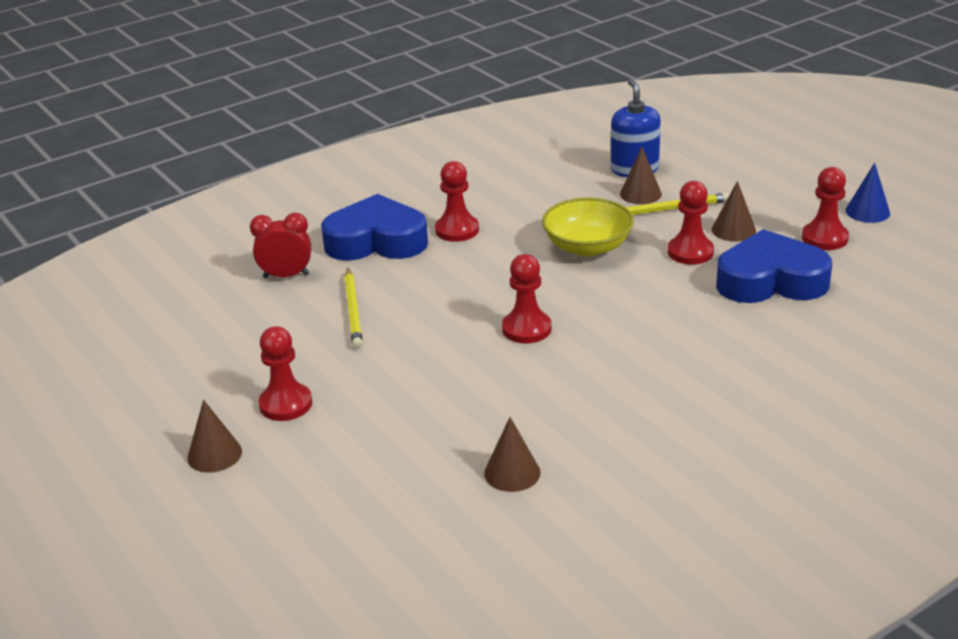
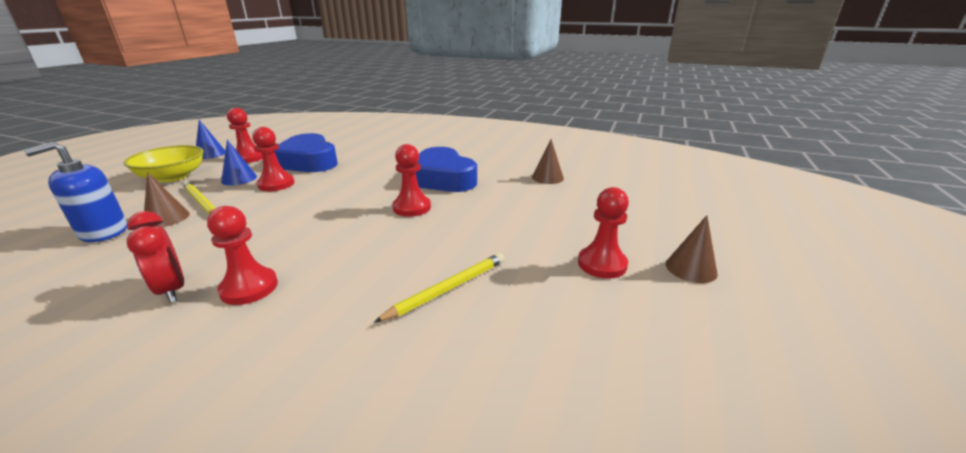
camera: 125 degrees left, 5 degrees down
(286, 276) = (412, 379): red clock -> red clock (172, 290)
(376, 241) = (288, 338): blue heart -> blue heart (442, 178)
(587, 247) = (276, 216): yellow bowl -> yellow bowl (173, 177)
(733, 230) = (239, 179): brown cone -> blue cone

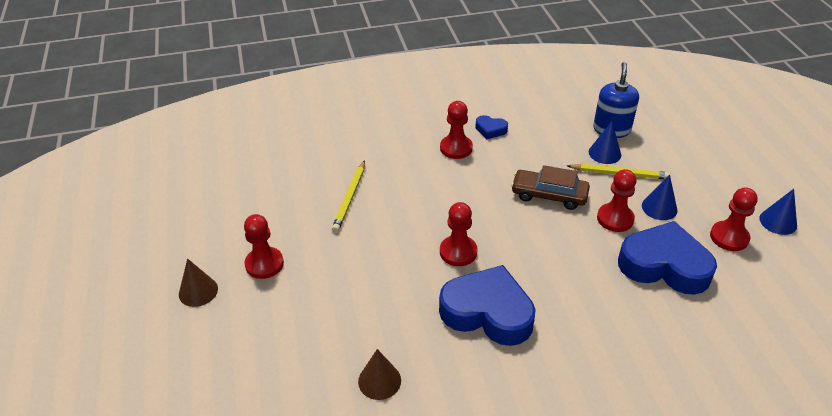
camera: 145 degrees right, 15 degrees up
(166, 218) = (604, 153): brown cone -> blue cone
(172, 290) = (490, 130): red clock -> blue heart
(173, 177) = (713, 181): yellow bowl -> none
(278, 211) = (549, 195): none -> brown car

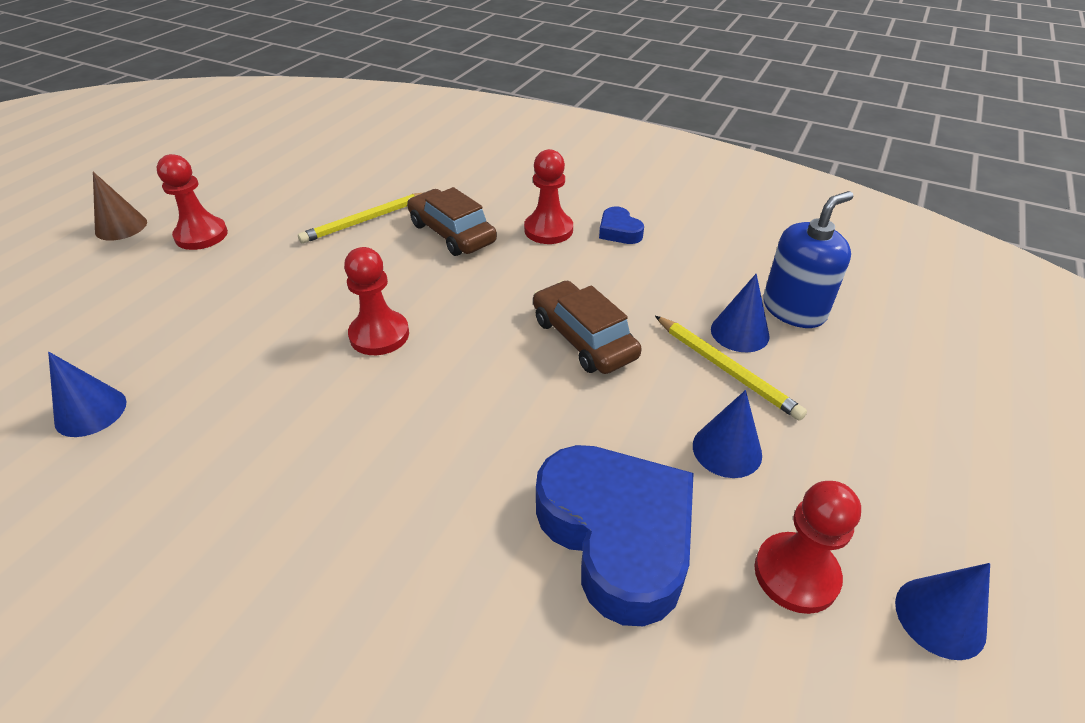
camera: 40 degrees right, 0 degrees up
(379, 381) = (90, 412): brown cone -> blue cone
(409, 178) = (452, 233): none -> brown car
(487, 312) = (301, 422): blue heart -> none
(615, 219) = (633, 421): red pawn -> none

